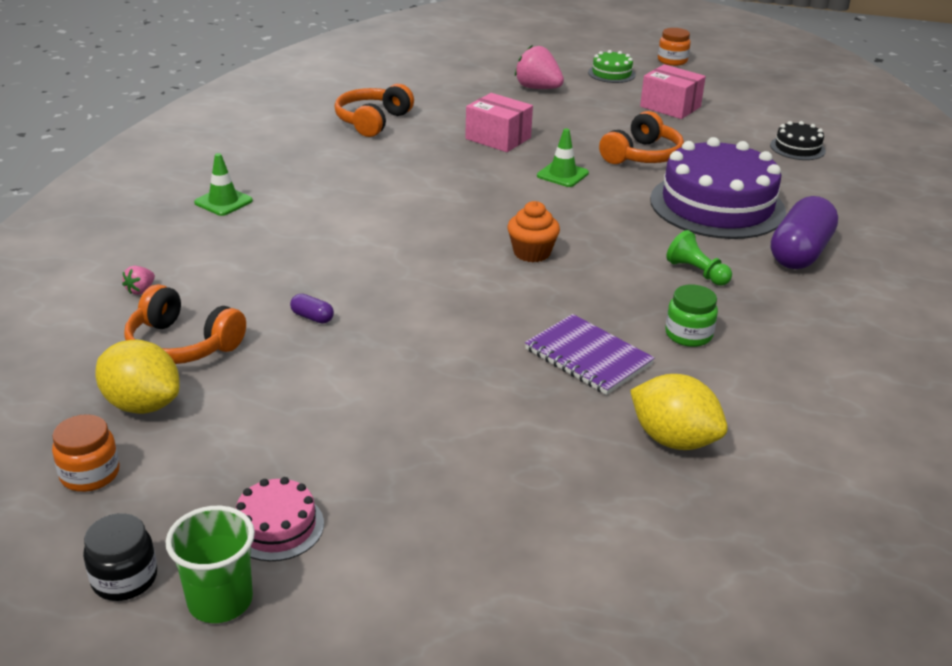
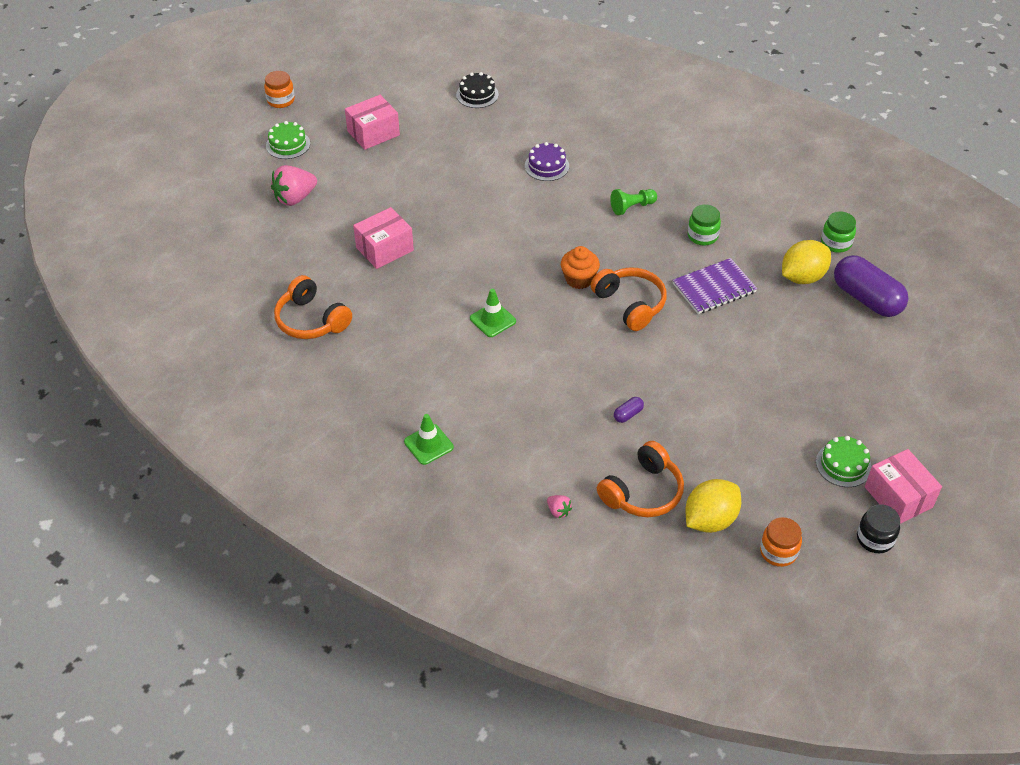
camera: 70 degrees left, 15 degrees up
(220, 601) = (898, 497): green cup -> pink box
(277, 526) = (843, 464): pink cake -> green cake
(562, 174) = (466, 230): green traffic cone -> green traffic cone (492, 320)
(642, 155) = (453, 177): orange headphones -> orange headphones (630, 304)
(717, 205) = (546, 166): purple cake -> purple cake, size x0.45
(784, 469) = (836, 243): none -> green jar
(799, 253) = (624, 152): purple capsule -> purple capsule (866, 299)

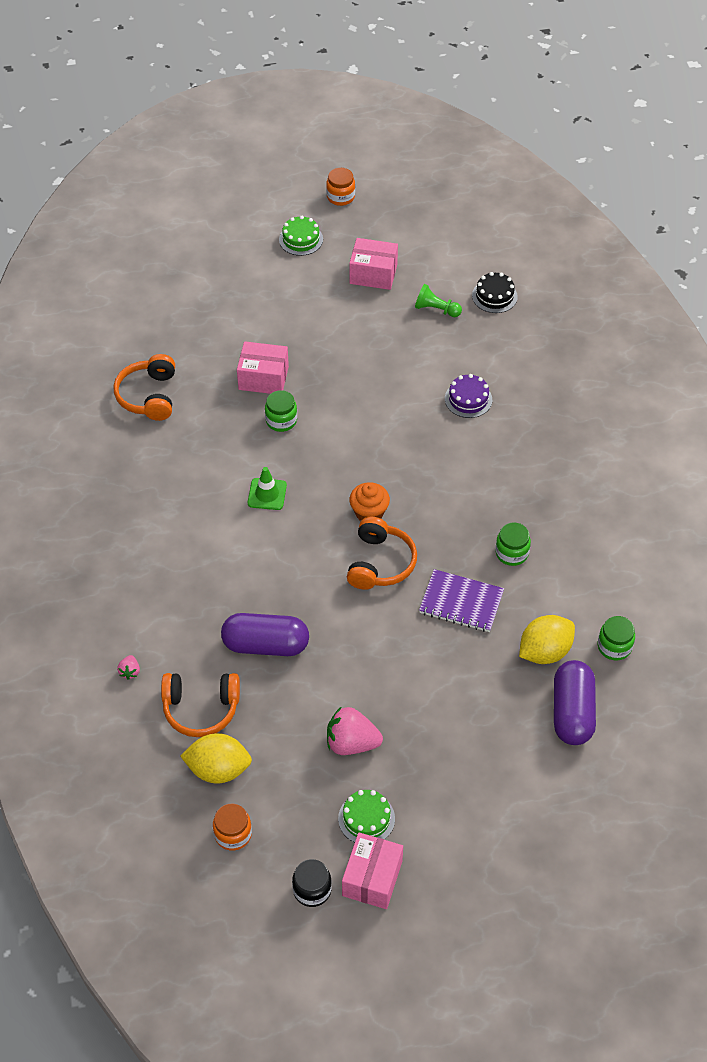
camera: 45 degrees right, 5 degrees up
(295, 198) = (252, 289): pink strawberry -> pink strawberry (351, 743)
(428, 444) = (110, 551): green traffic cone -> none
(436, 266) = (281, 420): none -> green jar
(628, 414) = (266, 645): purple capsule -> purple capsule, size x2.47
(632, 207) = (488, 485): green pawn -> green pawn (436, 309)
(802, 277) = (544, 651): yellow lemon -> yellow lemon turned 45 degrees counterclockwise

